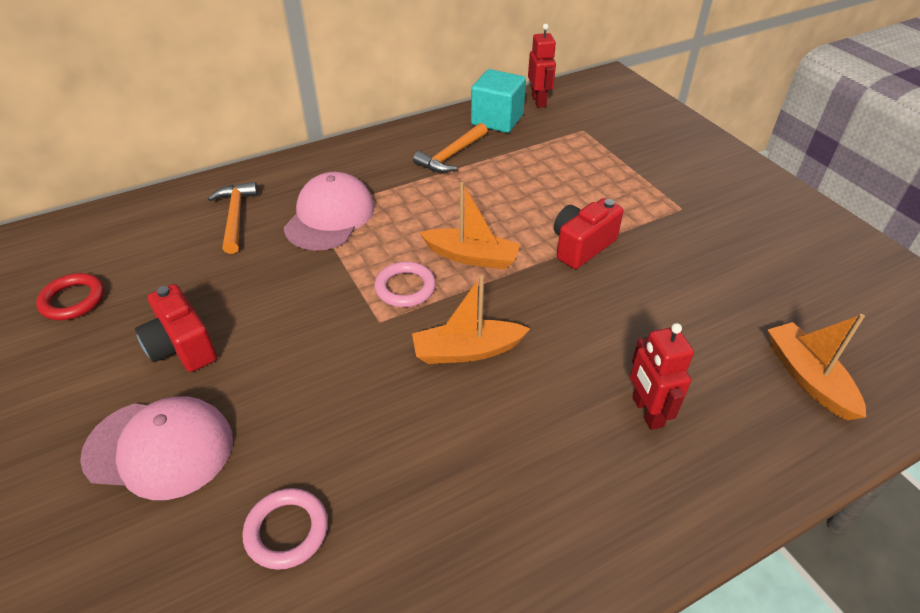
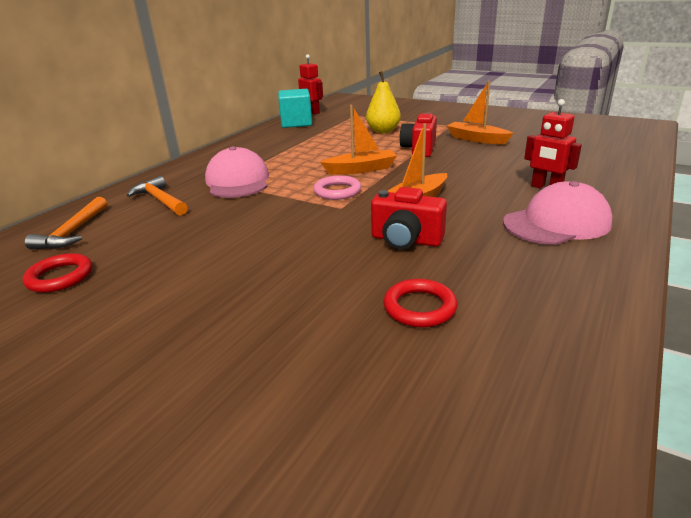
camera: 30 degrees left, 15 degrees down
(159, 448) = (259, 313): pink cap -> pink cap (556, 223)
(182, 347) = (204, 264): red camera -> red camera (406, 240)
(287, 531) = (419, 307): pink ring -> red ring
(451, 155) = (287, 140): orange hammer -> orange hammer (73, 232)
(580, 184) = (383, 131): none -> yellow pear
(808, 378) = (596, 155): orange boat -> orange boat (476, 139)

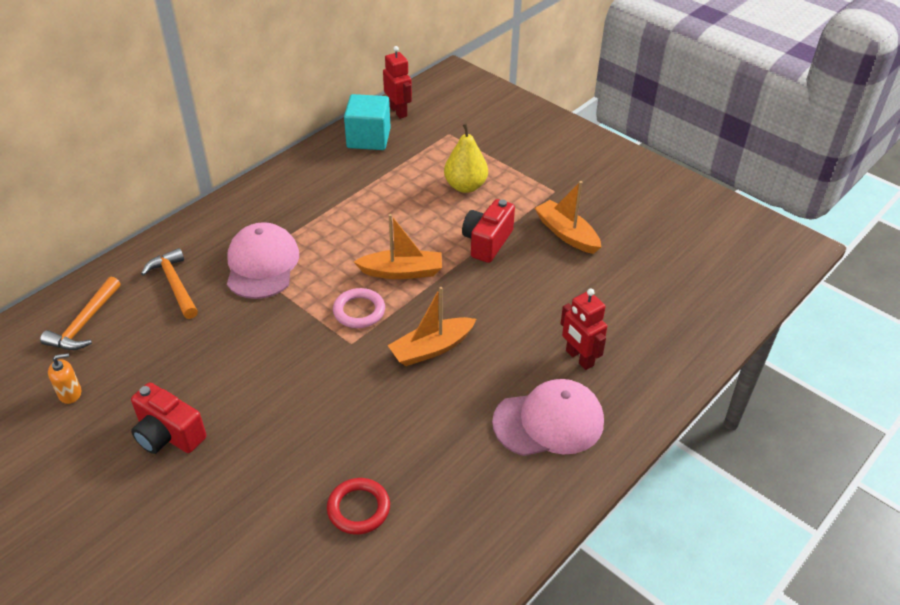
camera: 10 degrees right, 15 degrees up
(60, 277) = (70, 393): red ring -> orange soap dispenser
(406, 240) = (390, 414): red camera -> red camera (168, 435)

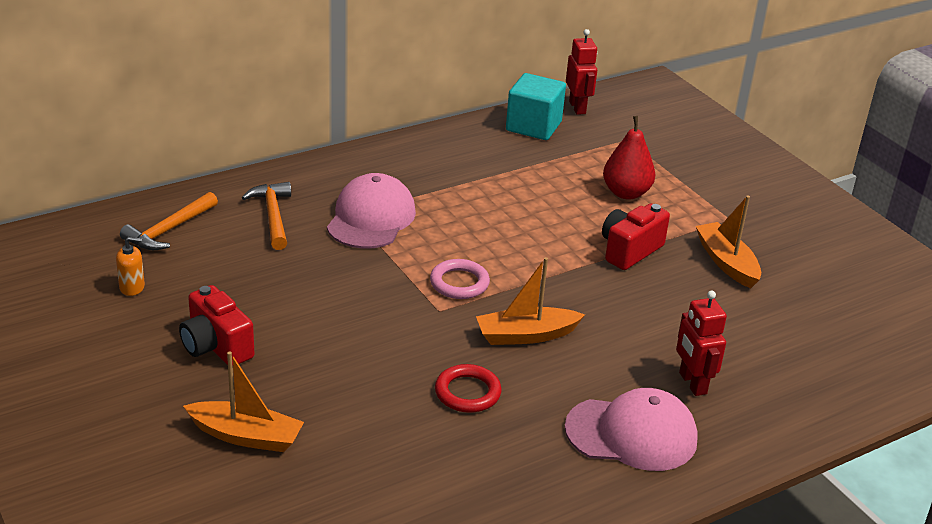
camera: 15 degrees right, 10 degrees down
(358, 508) = (388, 460): red ring -> red ring (467, 392)
(402, 272) = (521, 257): orange boat -> orange boat (246, 436)
(465, 186) = (626, 193): yellow pear -> red pear

